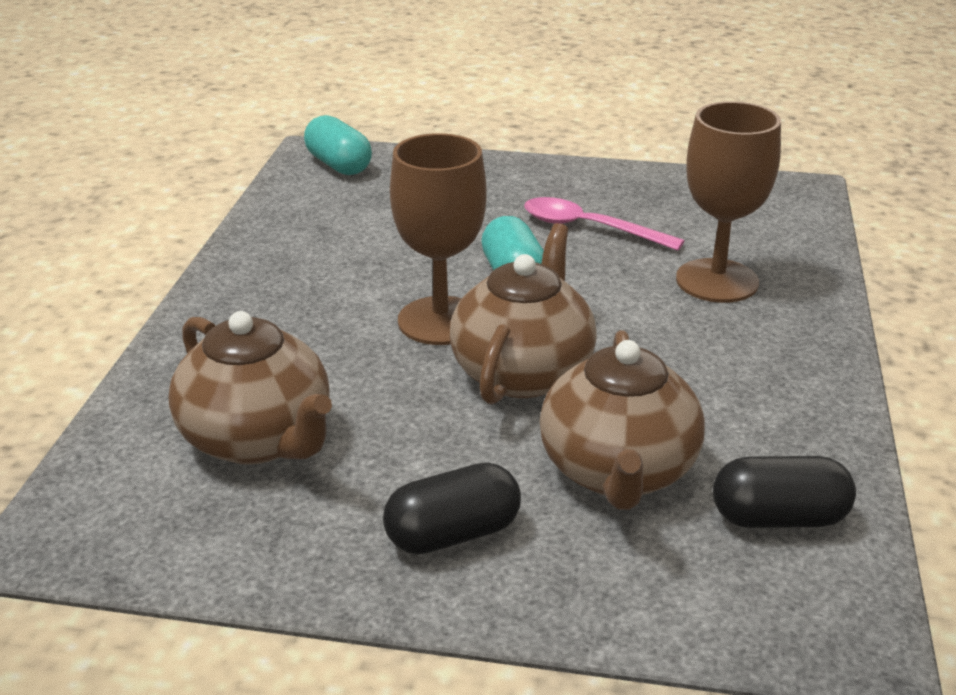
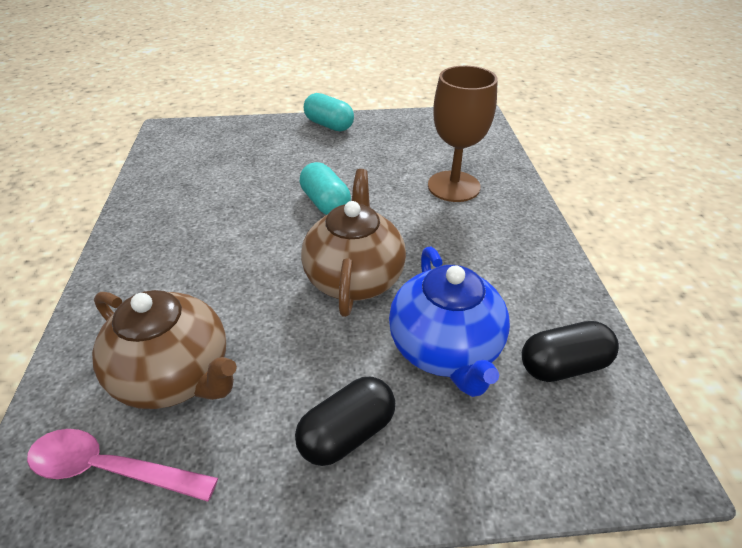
camera: 15 degrees left, 10 degrees up
(338, 165) = (186, 136): turquoise capsule -> turquoise capsule (329, 125)
(440, 321) = (286, 246): brown goblet -> none
(589, 228) = (363, 160): pink spoon -> pink spoon (111, 469)
(618, 472) = (445, 349): brown teapot -> blue teapot

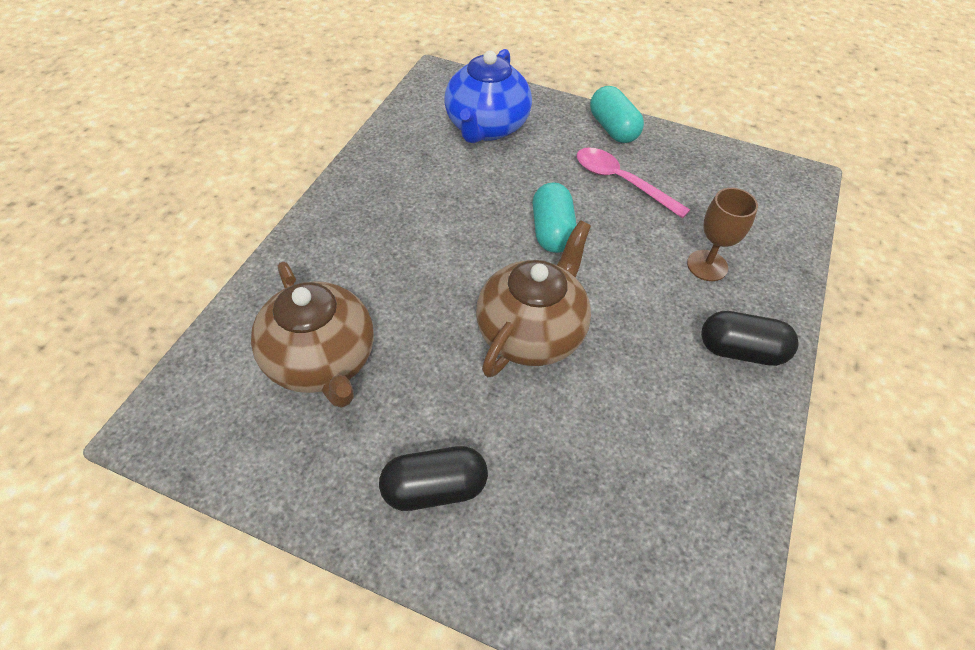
camera: 25 degrees right, 10 degrees up
(111, 469) = (237, 422): pink spoon -> pink spoon (621, 182)
(445, 349) = (574, 452): blue teapot -> blue teapot (486, 127)
(453, 186) = (707, 265): brown goblet -> brown goblet, size x0.63
(563, 365) = (684, 528): black capsule -> black capsule (741, 351)

